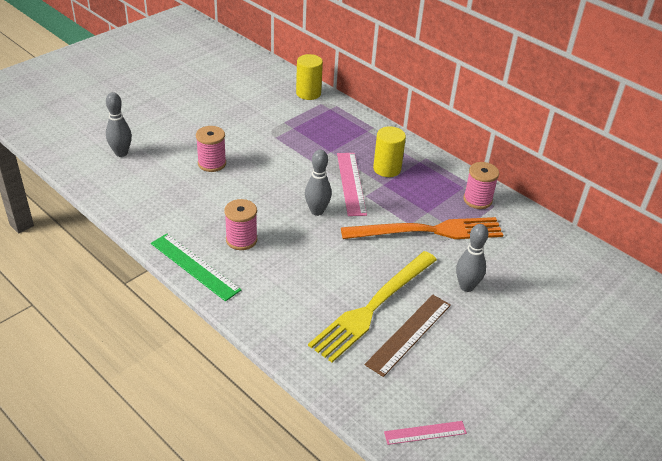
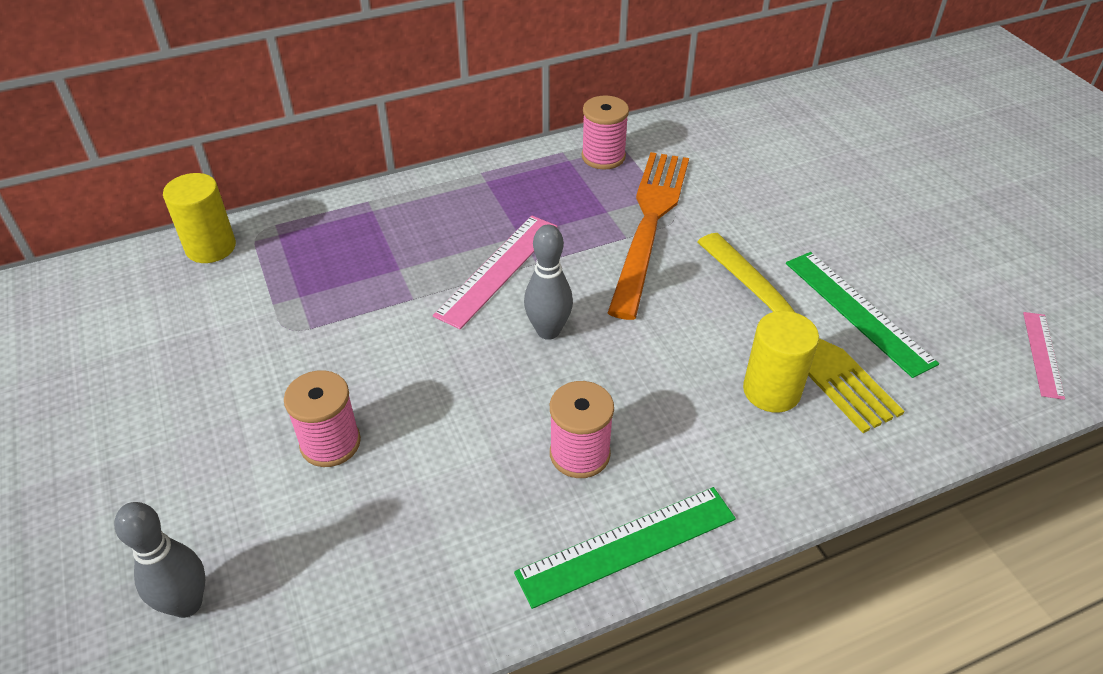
camera: 65 degrees left, 5 degrees up
(351, 183) = (498, 269): pink ruler -> pink ruler turned 75 degrees counterclockwise
(387, 169) = (484, 219): yellow cylinder -> yellow cylinder (771, 391)
(409, 334) = (858, 311): brown ruler -> green ruler
(466, 286) = (777, 226): grey bowling pin -> none

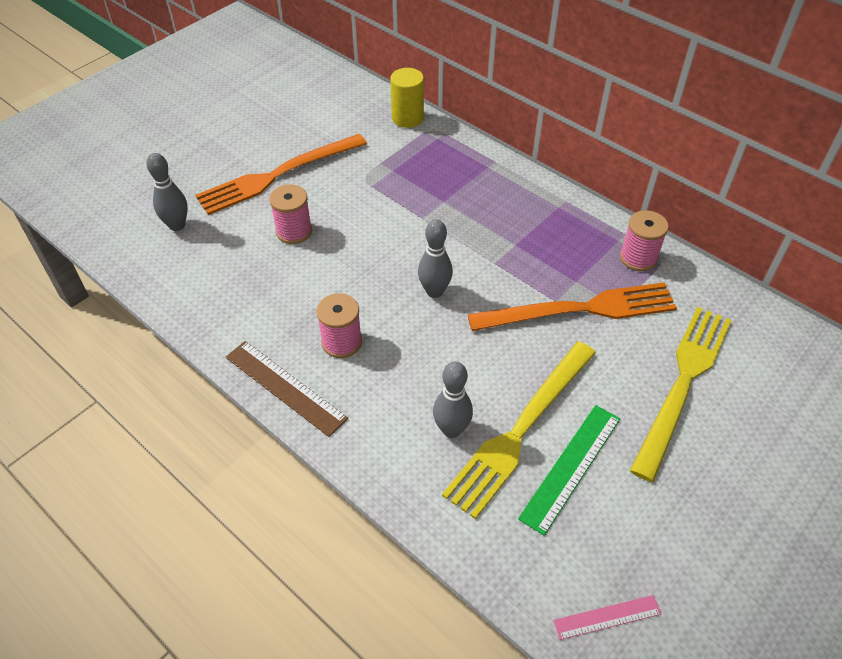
camera: 65 degrees right, 5 degrees up
(191, 424) = (279, 174): none -> orange fork
(498, 269) = (474, 246): pink ruler -> none
(627, 545) = (285, 387): green ruler -> brown ruler
(771, 391) = (451, 429): yellow cylinder -> grey bowling pin
(784, 195) = (682, 384): none -> yellow fork

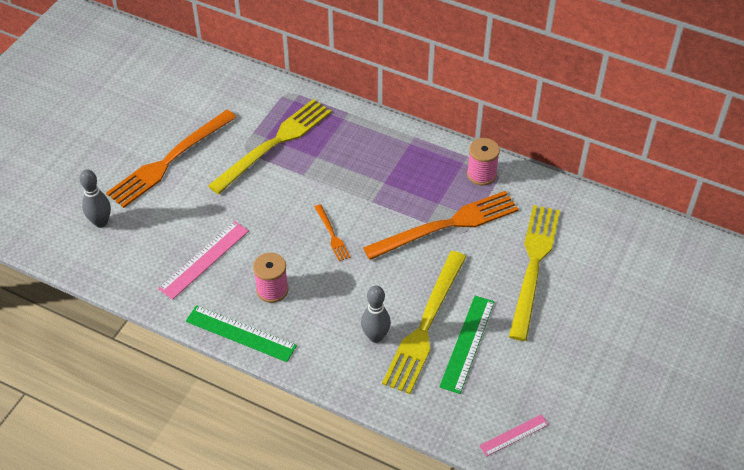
camera: 15 degrees left, 0 degrees up
(275, 289) = (204, 259): none -> pink ruler
(285, 387) = (240, 333): brown ruler -> green ruler
(294, 231) = (201, 207): pink spool -> none
(399, 179) = (274, 144): none -> yellow fork
(407, 118) = (263, 86): yellow cylinder -> none
(434, 291) = (332, 234): grey bowling pin -> orange fork

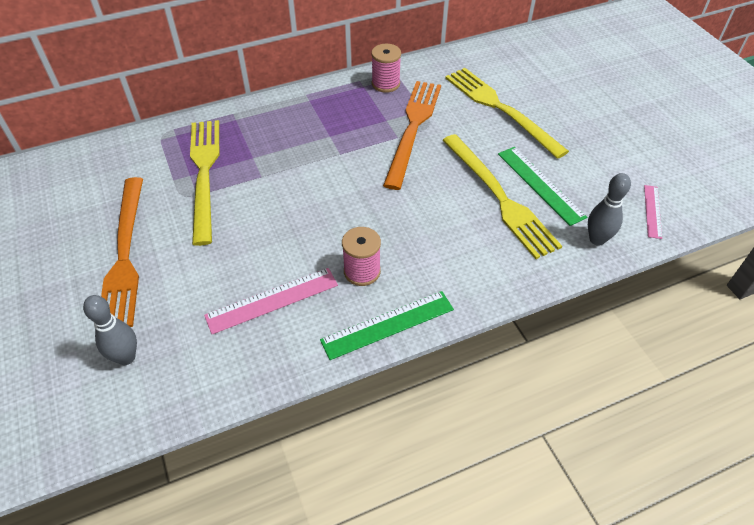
camera: 50 degrees left, 0 degrees up
(204, 259) = (272, 300): pink ruler -> pink ruler turned 75 degrees clockwise
(332, 234) = (345, 197): orange fork -> none
(375, 336) = (482, 233): grey bowling pin -> grey bowling pin (597, 239)

